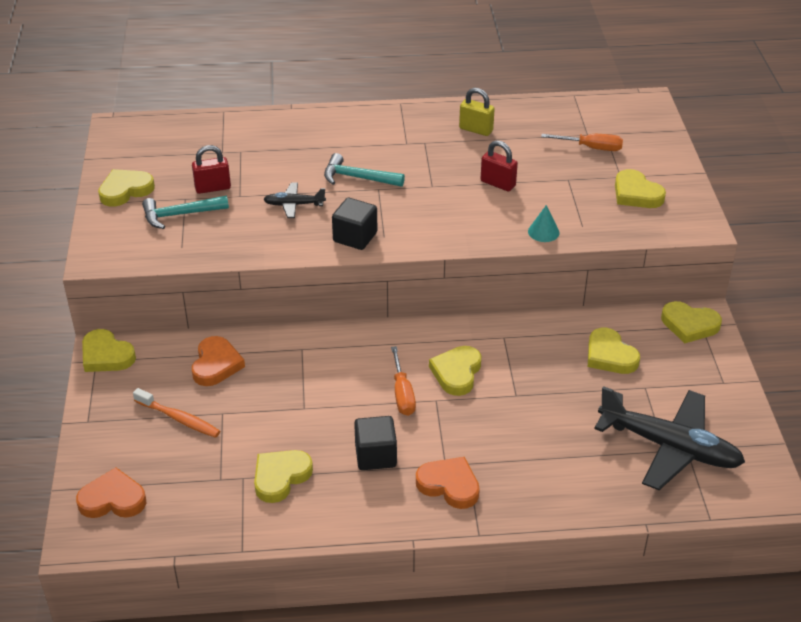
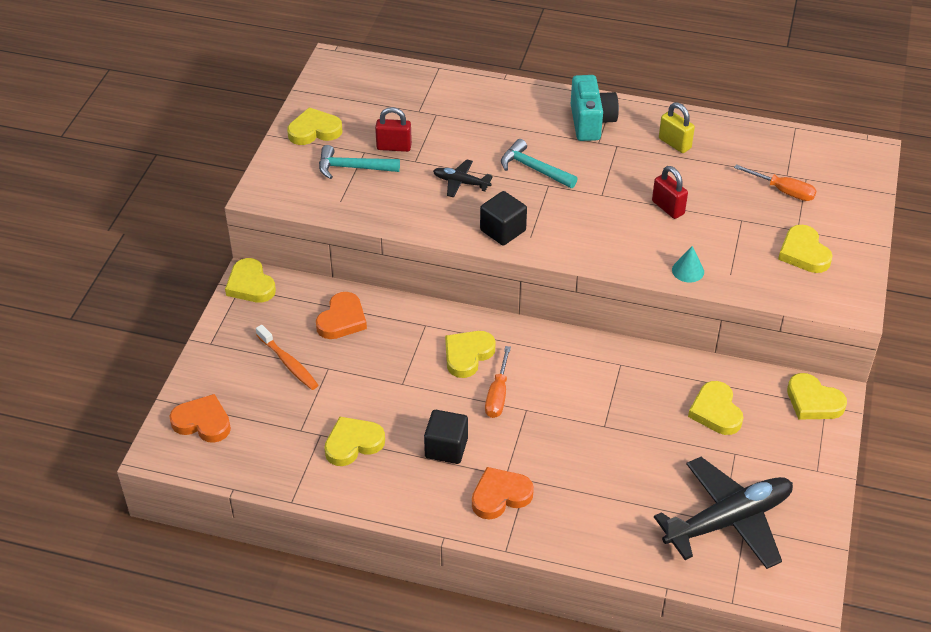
camera: 20 degrees right, 5 degrees up
(391, 128) = (591, 122): none -> turquoise camera
(449, 485) = (500, 496): orange heart -> orange heart turned 75 degrees counterclockwise
(456, 373) = (558, 388): yellow heart -> yellow heart (467, 355)
(670, 447) = (728, 520): black plane -> black plane turned 75 degrees counterclockwise

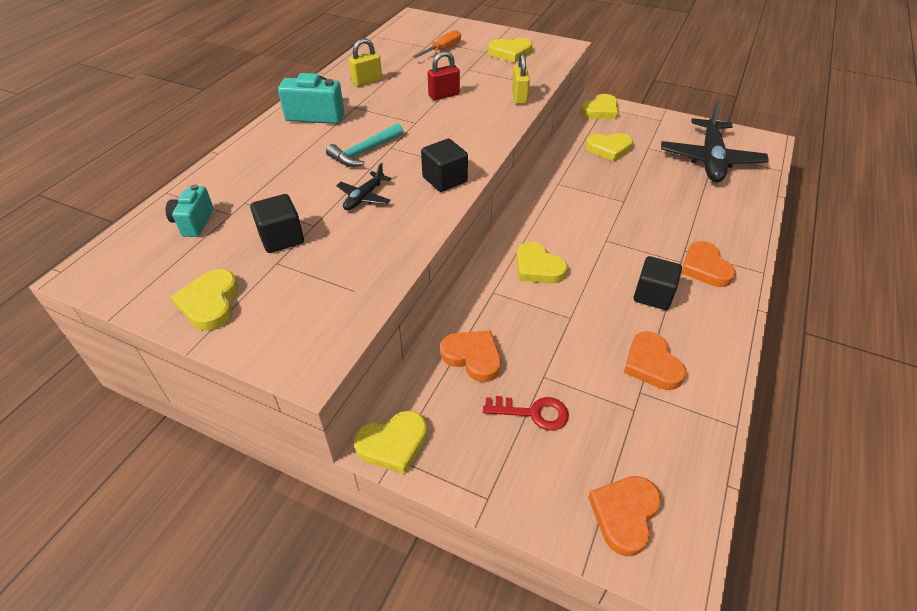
camera: 80 degrees left, 0 degrees up
(288, 363) = (532, 413): orange toothbrush -> red key
(353, 168) = (300, 274): turquoise hammer -> none
(353, 443) = (651, 364): yellow heart -> orange heart
(394, 147) = (281, 238): red padlock -> black cube
(402, 95) = (194, 222): none -> turquoise camera
(498, 395) = (588, 254): orange screwdriver -> none
(688, 270) = (519, 97): turquoise cone -> yellow padlock
(728, 520) = (710, 160): black plane -> black plane turned 150 degrees counterclockwise

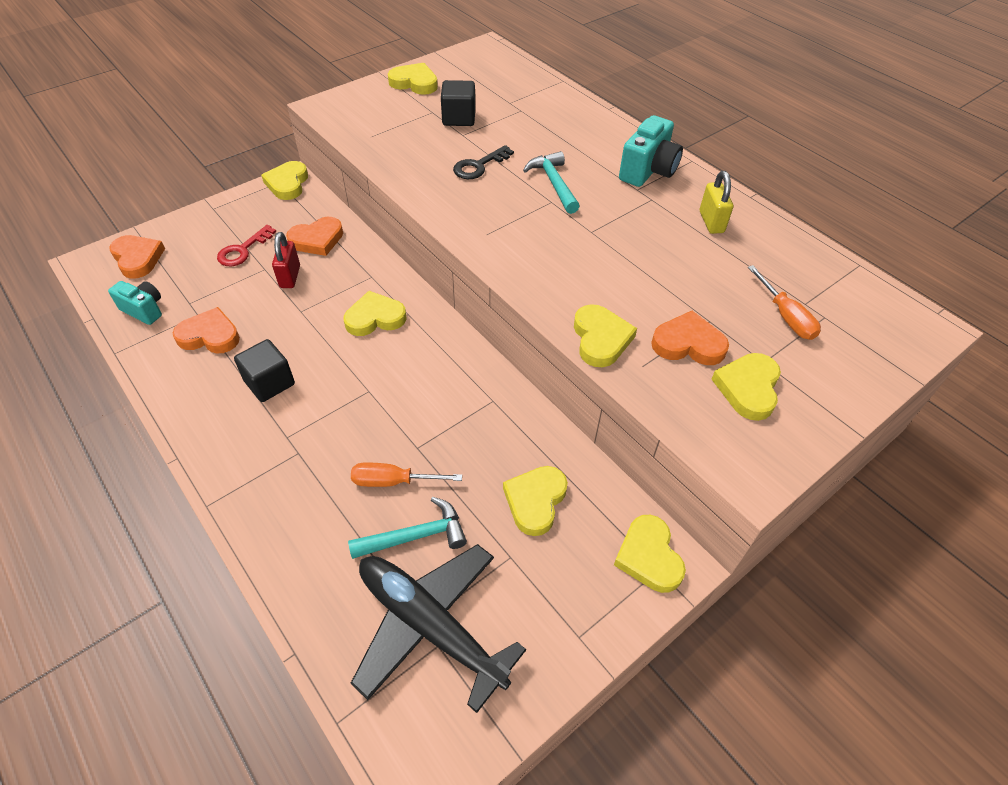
camera: 115 degrees right, 5 degrees up
(194, 222) = (511, 87): turquoise camera -> turquoise camera (144, 310)
(364, 197) = (479, 166): black plane -> black key
(444, 95) = (643, 272): red padlock -> red padlock (290, 277)
(444, 180) = (468, 218): black cube -> none
(519, 97) = (600, 339): yellow padlock -> yellow heart
(655, 201) = (393, 481): none -> orange screwdriver
(676, 180) = (415, 536): none -> turquoise hammer
(705, 268) = (260, 452): orange heart -> orange heart (688, 344)

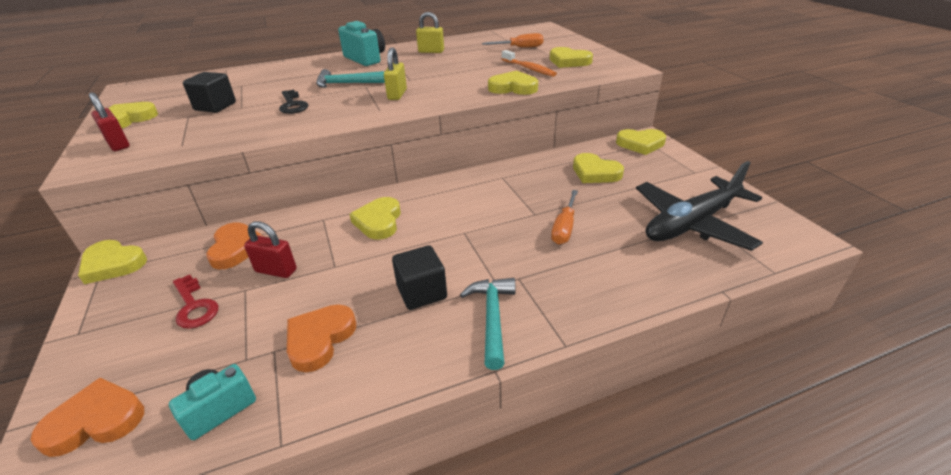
camera: 70 degrees left, 15 degrees down
(364, 102) = (118, 144): none -> red padlock
(415, 536) = (617, 222): turquoise hammer -> turquoise hammer (492, 318)
(535, 235) = (397, 94): none -> yellow padlock
(688, 344) = (529, 68): orange heart -> orange toothbrush

